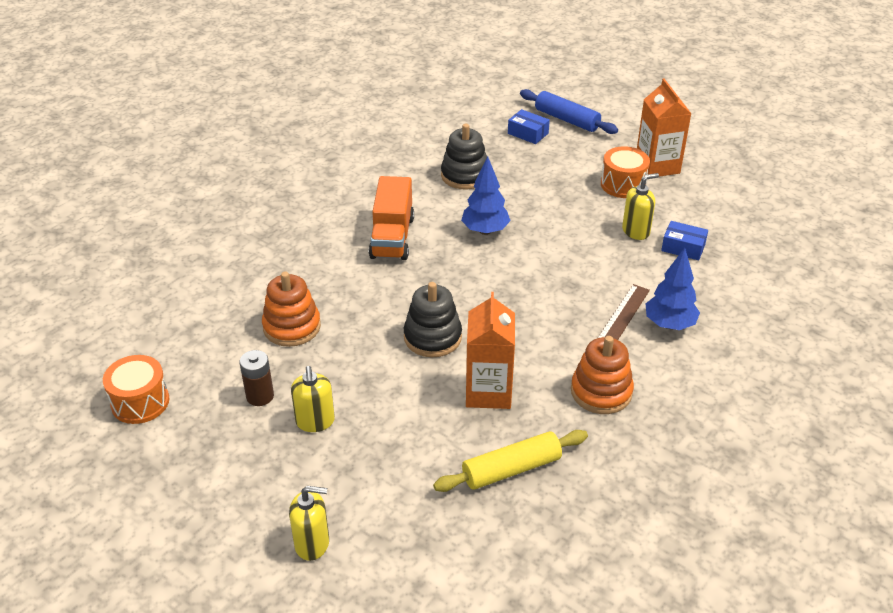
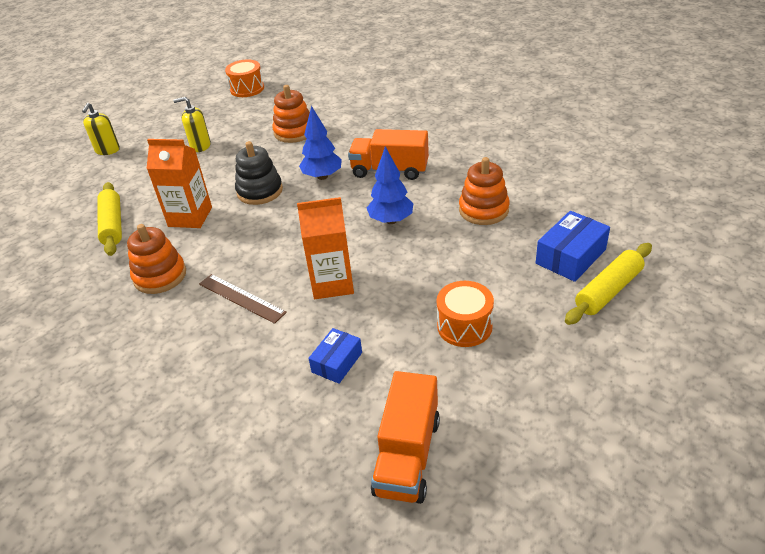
camera: 100 degrees right, 0 degrees up
(260, 396) = (233, 125): brown battery -> none
(465, 175) = (483, 210): black stacking toy -> orange stacking toy
(528, 133) = (571, 256): blue box -> blue box, size x1.54
(567, 119) = (608, 291): blue rolling pin -> yellow rolling pin
(636, 231) = (373, 326): yellow soap dispenser -> none
(657, 166) = (505, 364): orange carton -> orange carton (332, 283)
(669, 324) = (221, 331): blue tree -> blue tree (322, 176)
(756, 207) = (407, 455): none -> orange truck

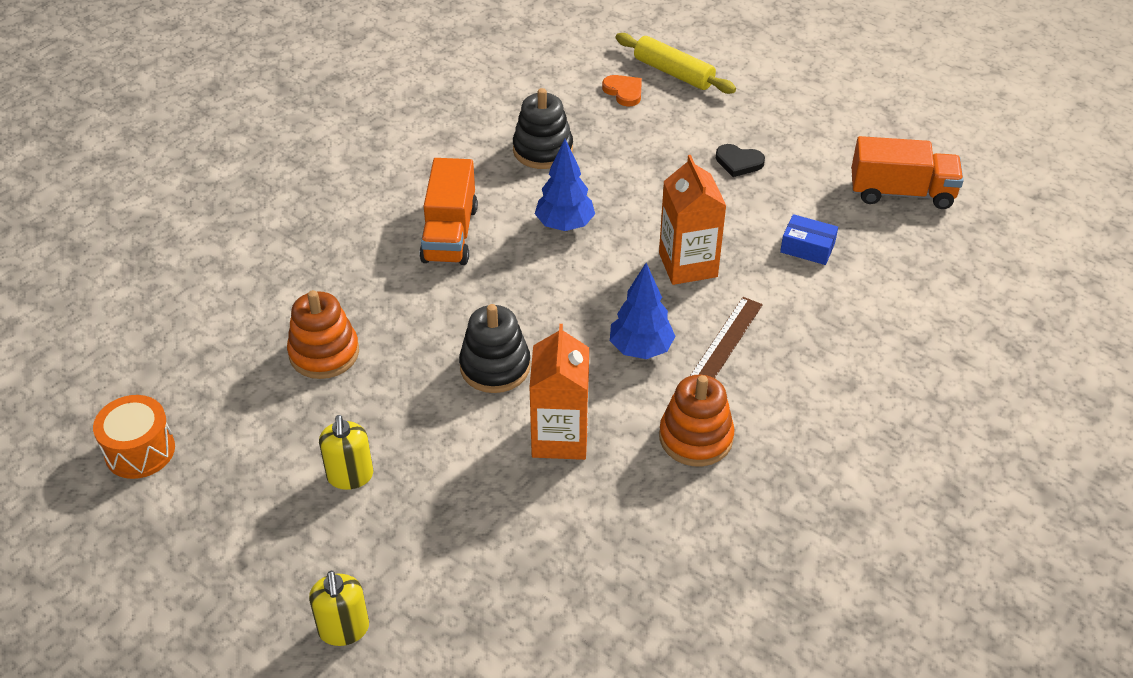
camera: 100 degrees left, 5 degrees up
(107, 150) = (344, 629): yellow soap dispenser -> yellow soap dispenser turned 75 degrees clockwise
(113, 225) = (583, 536): yellow rolling pin -> none
(322, 176) = (460, 302): blue tree -> blue tree (640, 349)
(464, 326) = (738, 162): orange drum -> black heart
(483, 210) = (543, 150): orange stacking toy -> black stacking toy
(571, 256) = (624, 92): blue box -> orange heart

